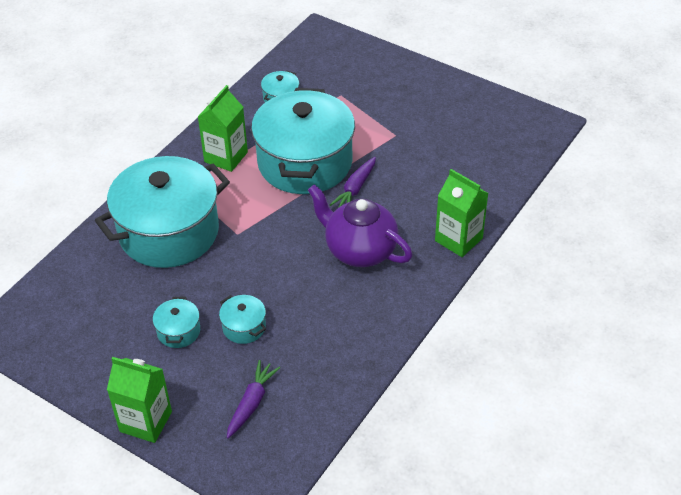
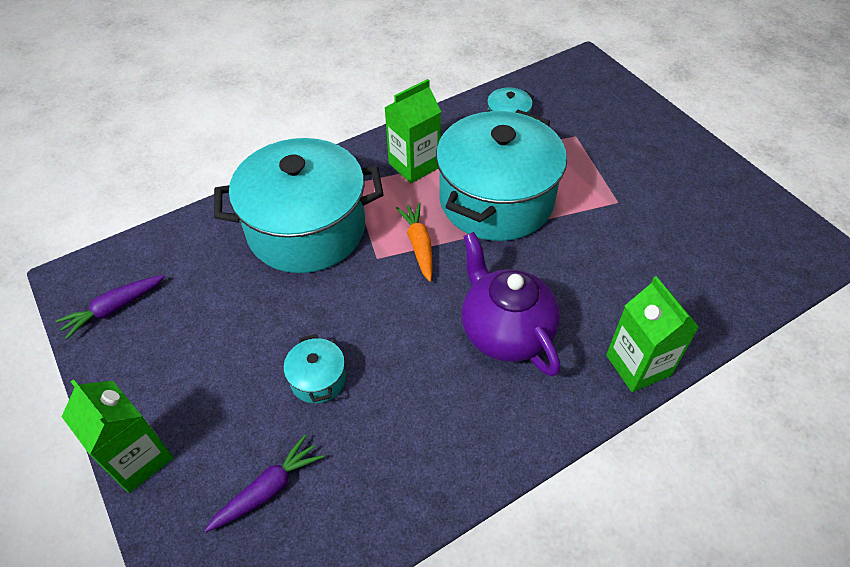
camera: 25 degrees right, 5 degrees up
(178, 331) = (245, 354): turquoise pot -> none
(264, 214) = (419, 245): none -> orange carrot
(355, 189) = (538, 251): purple carrot -> purple carrot (114, 309)

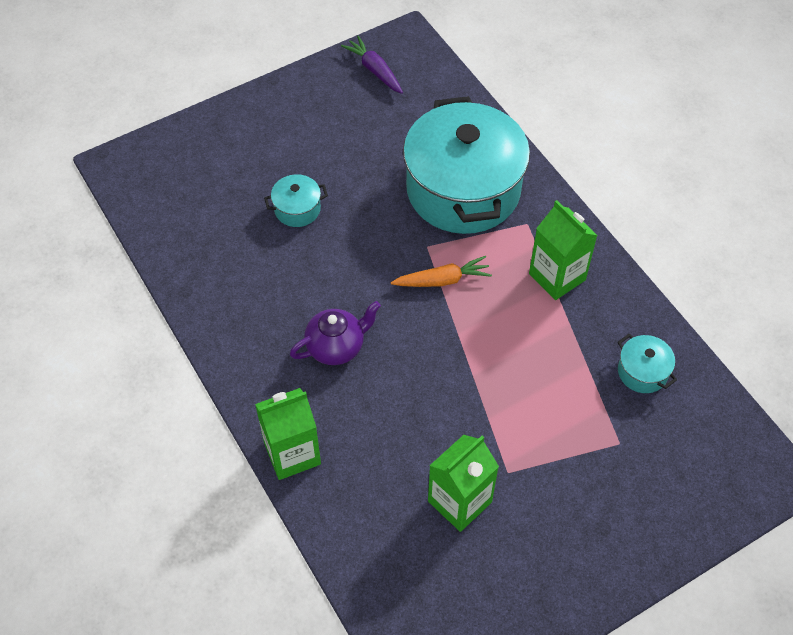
camera: 90 degrees right, 5 degrees up
(138, 458) = (240, 109): green carton -> green carton (459, 501)
(268, 489) = (207, 185): purple carrot -> none
(496, 200) = (507, 351): turquoise pot -> none
(505, 332) = (336, 347): purple teapot -> purple teapot, size x0.66

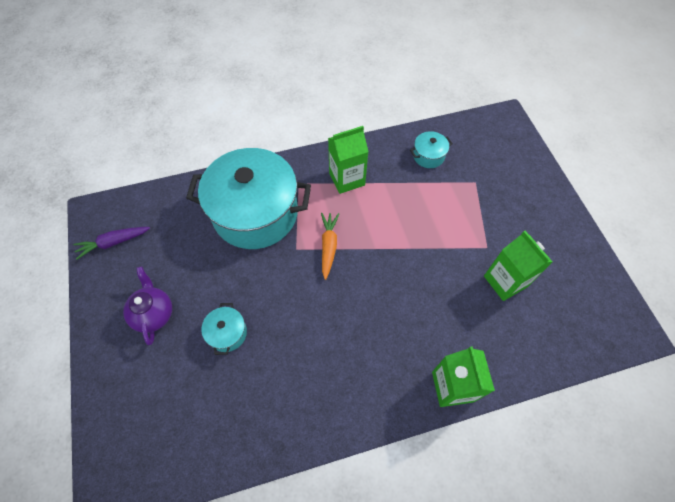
camera: 75 degrees left, 5 degrees up
(336, 347) = (366, 332): purple teapot -> purple teapot (154, 313)

